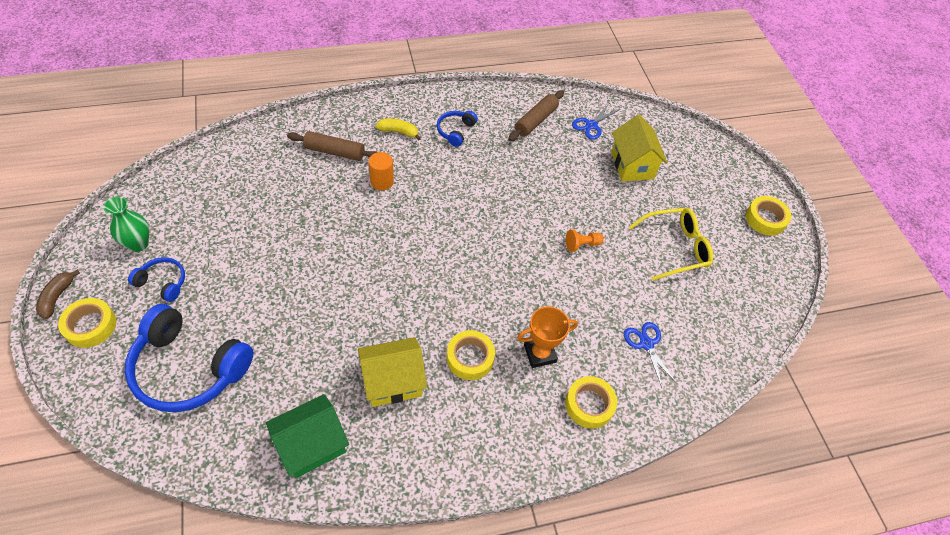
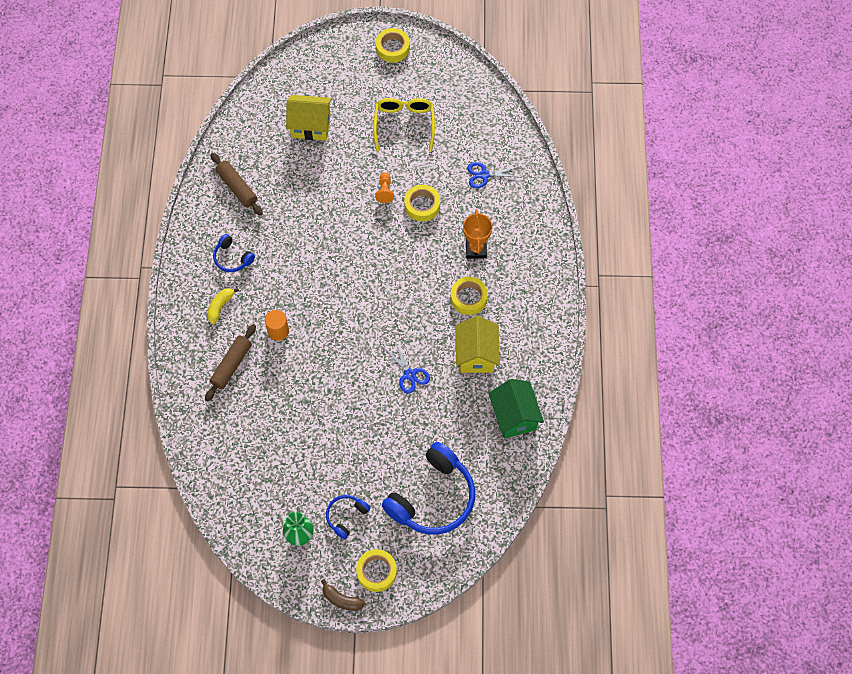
camera: 70 degrees left, 10 degrees up
(589, 405) = (523, 228): yellow tape -> yellow tape (422, 205)
(591, 125) = (255, 143): blue scissors -> blue scissors (410, 374)

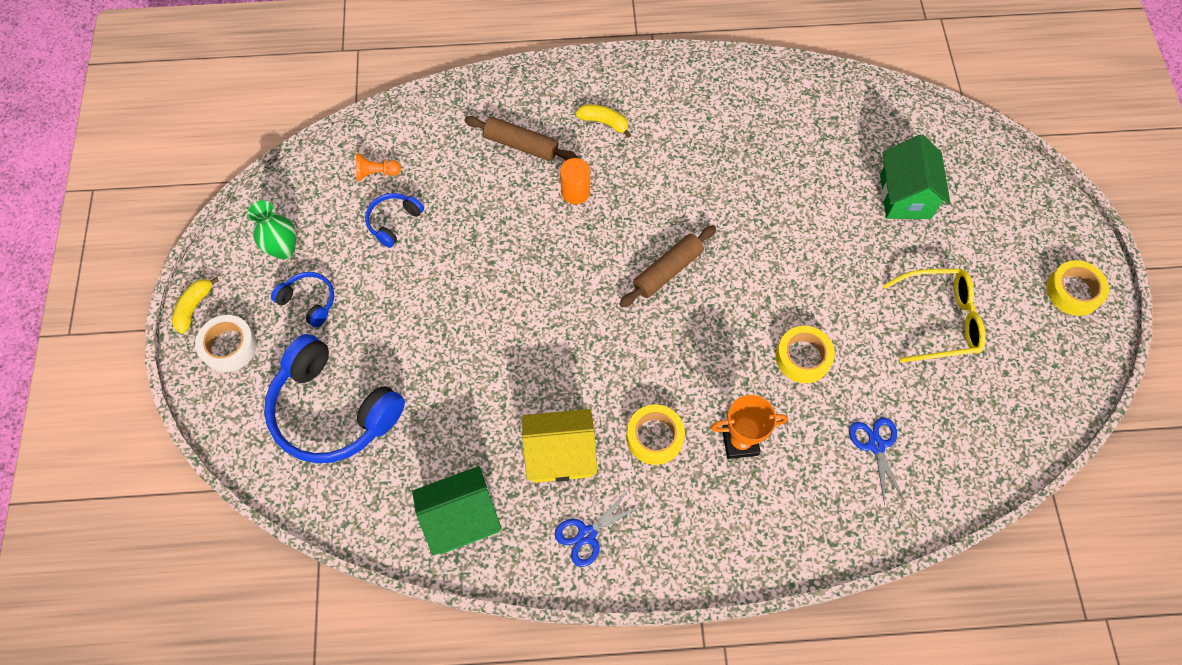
camera: 85 degrees right, 0 degrees up
(232, 258) = (677, 127): blue headphones -> blue headphones (394, 222)
(237, 187) = (785, 119): brown rolling pin -> brown rolling pin (667, 271)
(311, 126) = (905, 196): yellow house -> green house
(341, 599) = (194, 307): brown banana -> yellow banana
(376, 572) = (229, 346): yellow tape -> white tape
(385, 191) = (817, 303): orange pawn -> orange pawn (376, 173)
(410, 374) = (522, 363): blue scissors -> blue scissors (587, 534)

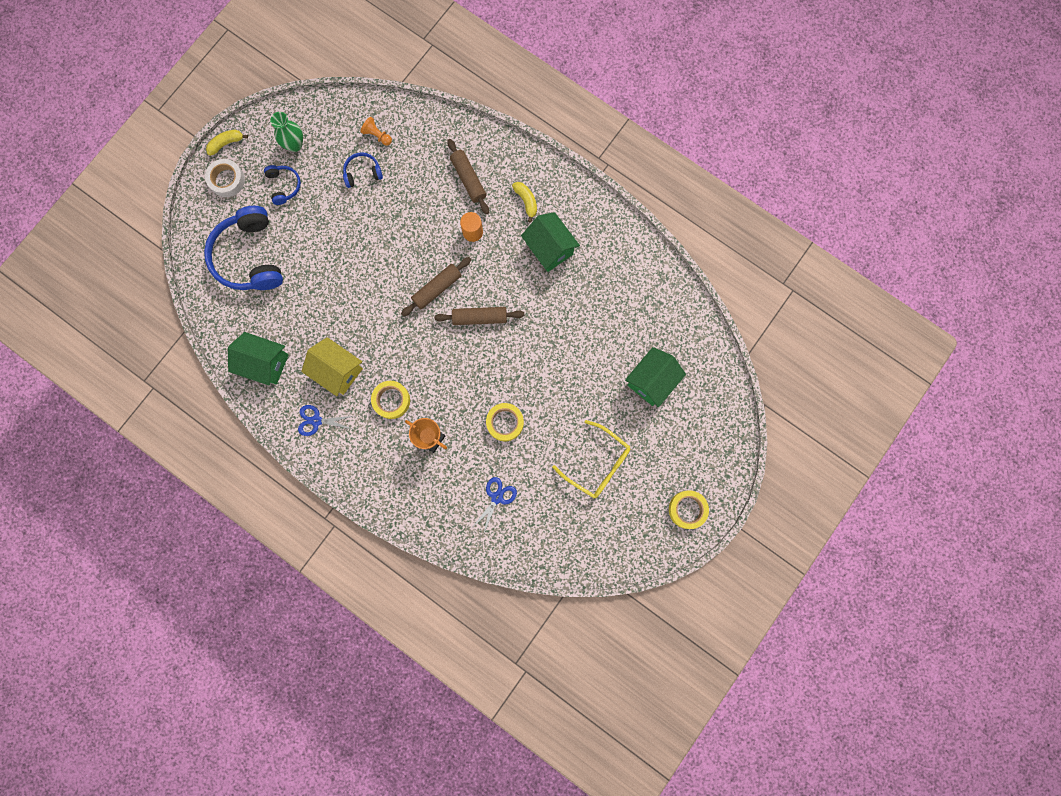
camera: 40 degrees right, 15 degrees up
(591, 277) = (437, 289): none -> brown rolling pin
(673, 149) = (549, 249): none -> green house

